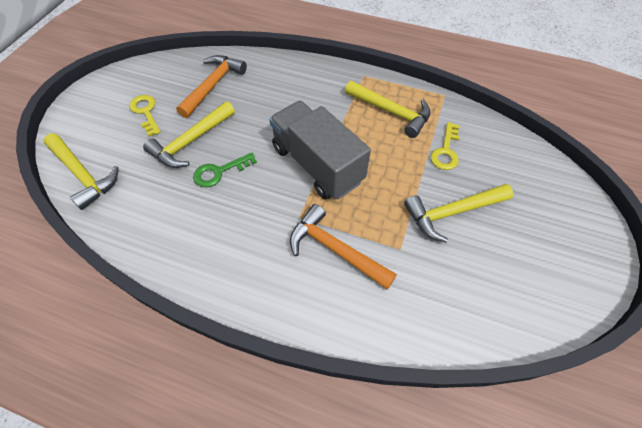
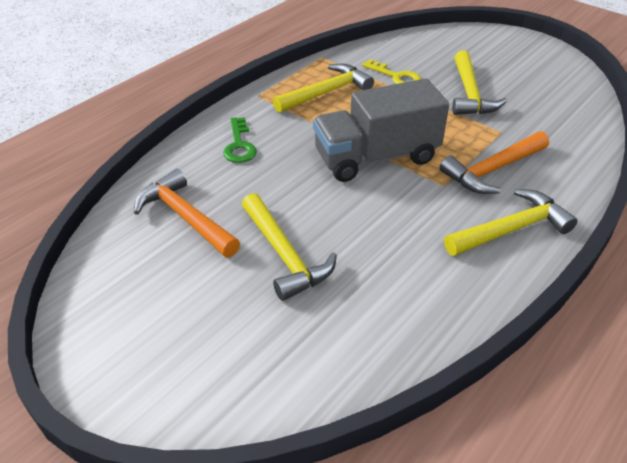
camera: 70 degrees left, 15 degrees down
(83, 175) = (290, 387): yellow hammer -> yellow hammer (512, 229)
(146, 112) = (193, 297): yellow key -> none
(219, 172) = (352, 236): green key -> green key (239, 145)

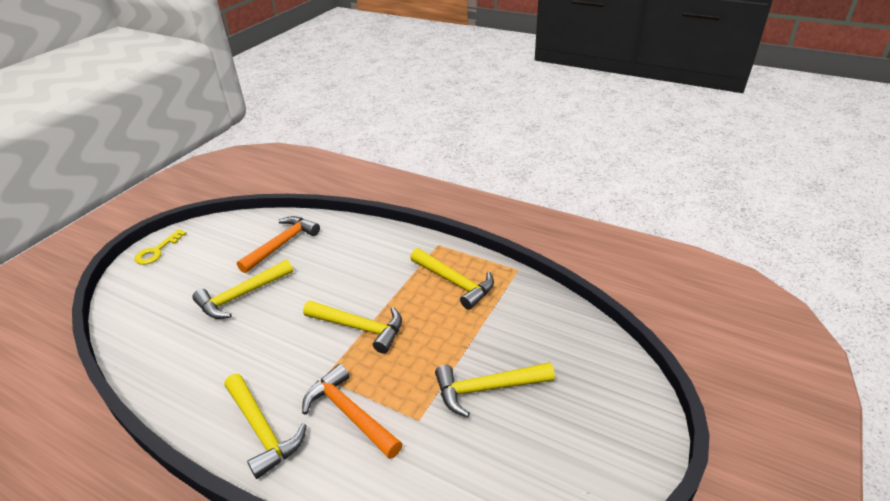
camera: 80 degrees right, 5 degrees down
(239, 145) = (365, 250): green key -> none
(376, 157) = (360, 328): grey truck -> yellow hammer
(396, 77) = (501, 326): yellow key -> yellow key (157, 251)

